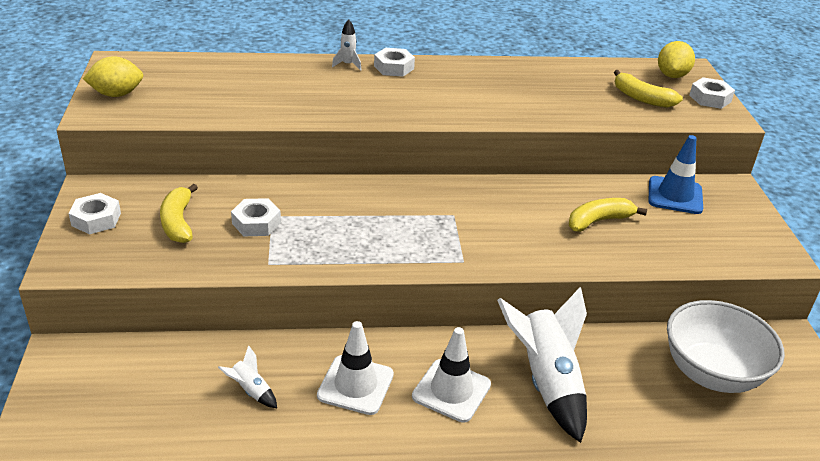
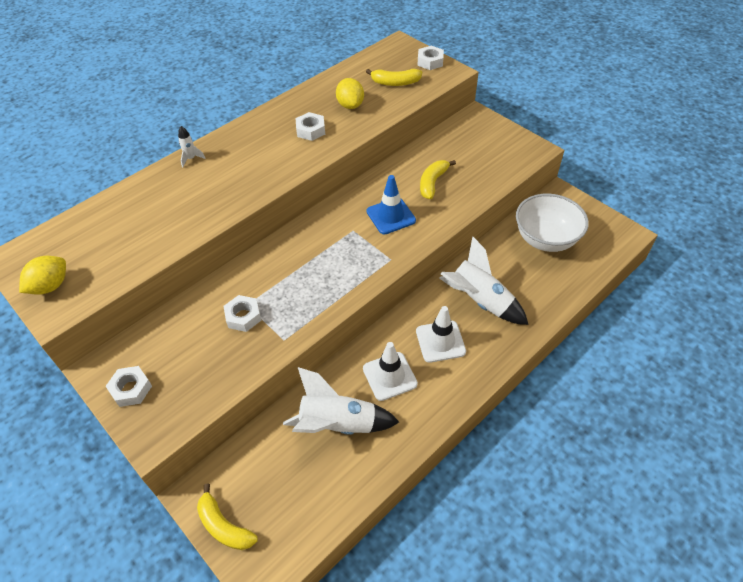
camera: 35 degrees left, 15 degrees up
(178, 222) = (191, 351): yellow banana -> yellow banana (224, 526)
(251, 391) = (338, 424): white rocket -> white rocket, size x2.29
(394, 67) = (224, 143): white nut -> white nut (311, 130)
(672, 75) = (394, 54): yellow lemon -> yellow lemon (350, 105)
(675, 195) = (453, 140): blue traffic cone -> blue traffic cone (391, 216)

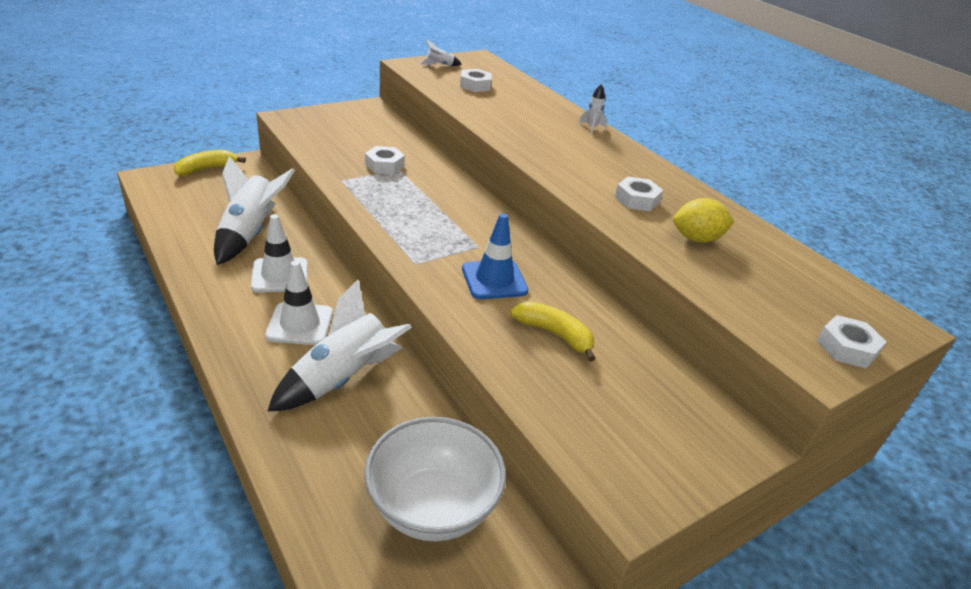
camera: 95 degrees right, 15 degrees down
(50, 286) = (439, 65): yellow lemon -> white rocket
(131, 389) = (340, 115): white nut -> white nut (475, 85)
(395, 83) = (765, 292): yellow banana -> none

